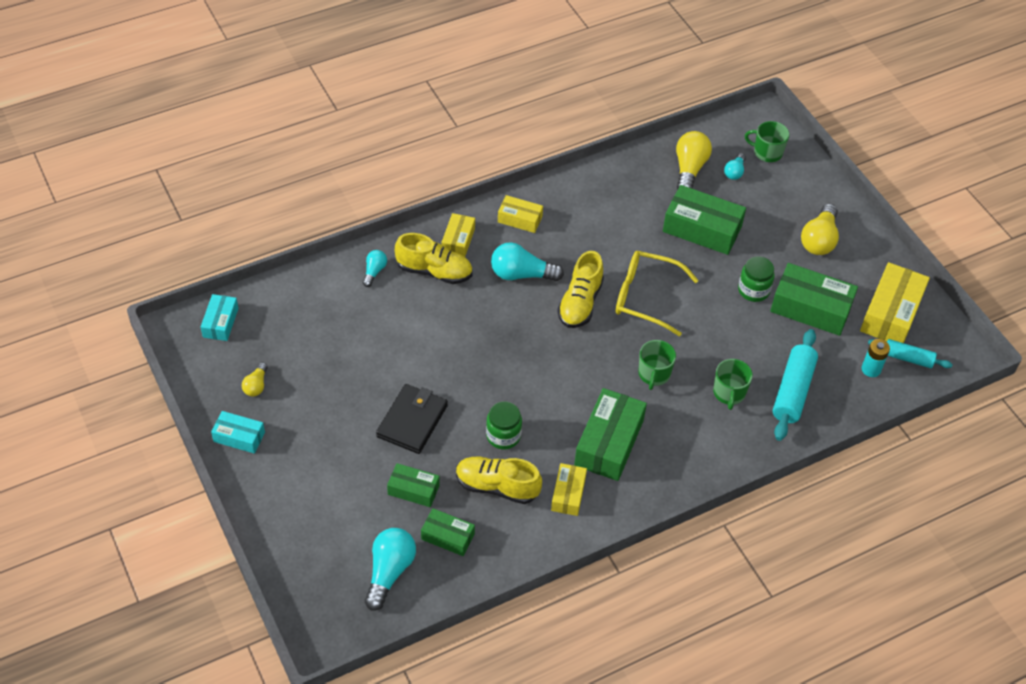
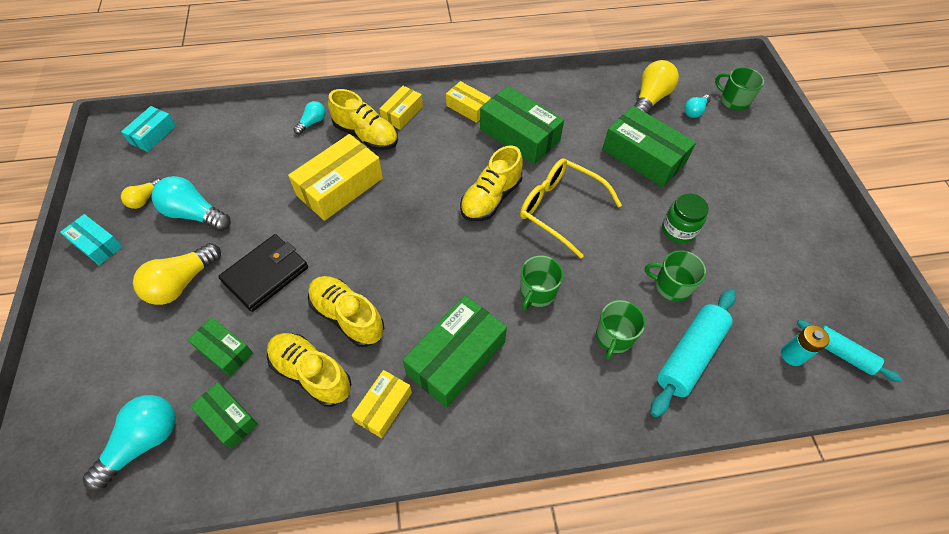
camera: 20 degrees right, 5 degrees up
(503, 436) = (347, 317): green jar -> yellow shoe
(521, 274) = (446, 157): turquoise light bulb -> turquoise light bulb (194, 214)
(762, 339) = (671, 286): none -> green mug
(810, 308) = (737, 265): green box -> green box (519, 135)
(819, 240) = (766, 195): yellow light bulb -> yellow light bulb (182, 283)
(891, 313) = (831, 294): yellow box -> yellow box (340, 186)

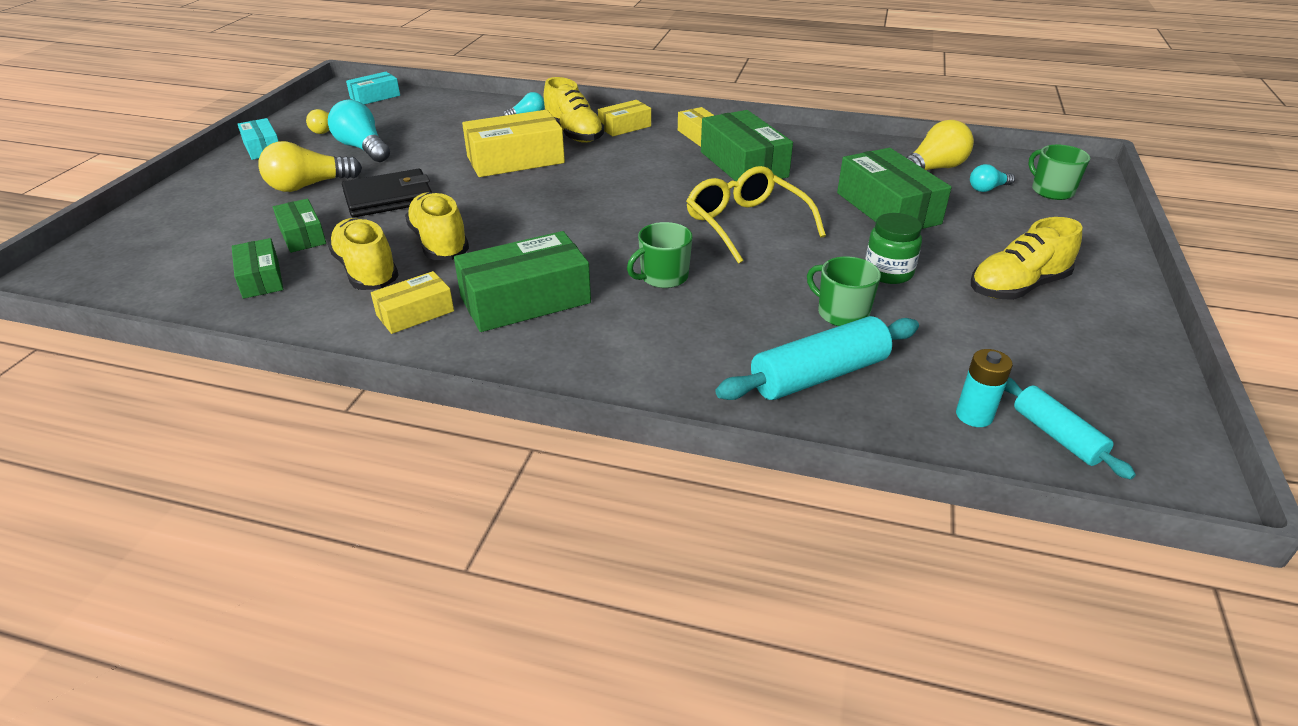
camera: 25 degrees right, 20 degrees down
(144, 442) = (174, 272): turquoise light bulb -> none
(491, 198) = (670, 200): yellow shoe -> yellow shoe (1017, 287)
(614, 337) = (728, 334): green mug -> none

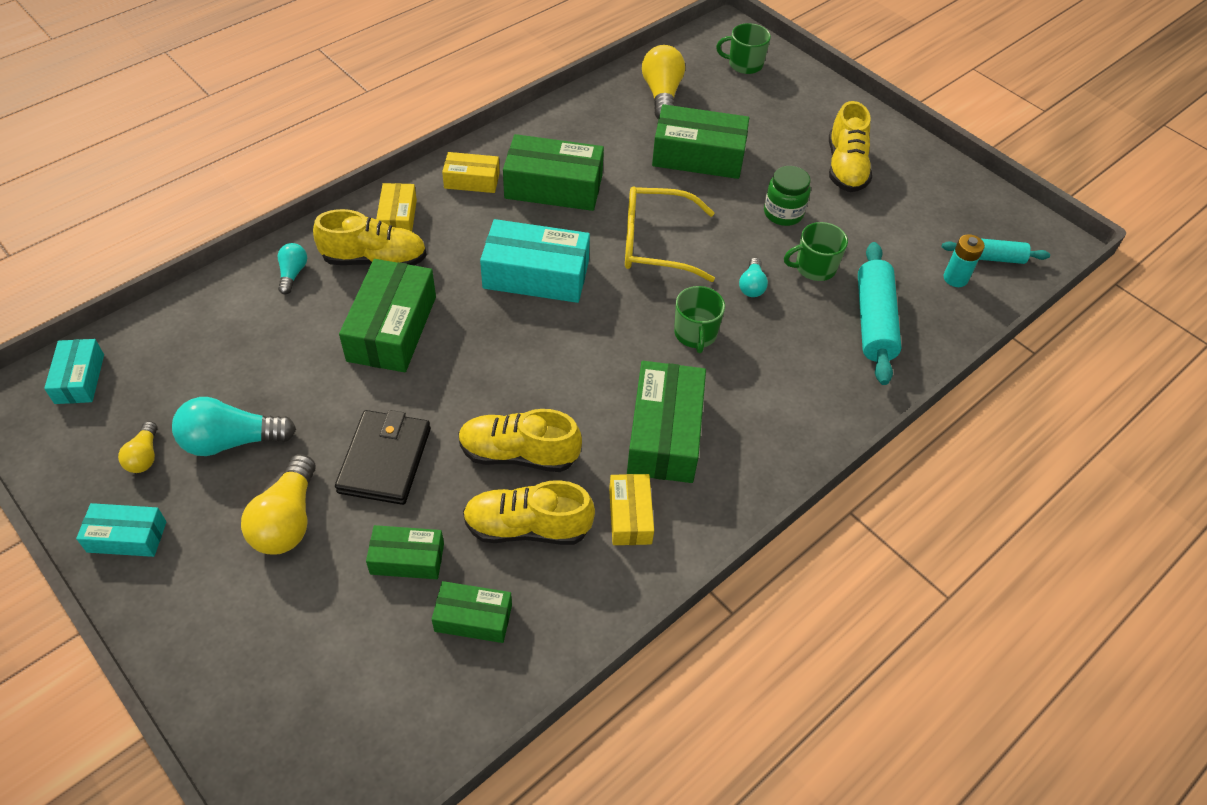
camera: 60 degrees left, 15 degrees up
(515, 159) = (392, 328): yellow box -> green box
(637, 189) = (536, 275): none -> turquoise box
(987, 188) = (715, 90): turquoise light bulb -> turquoise light bulb (752, 286)

